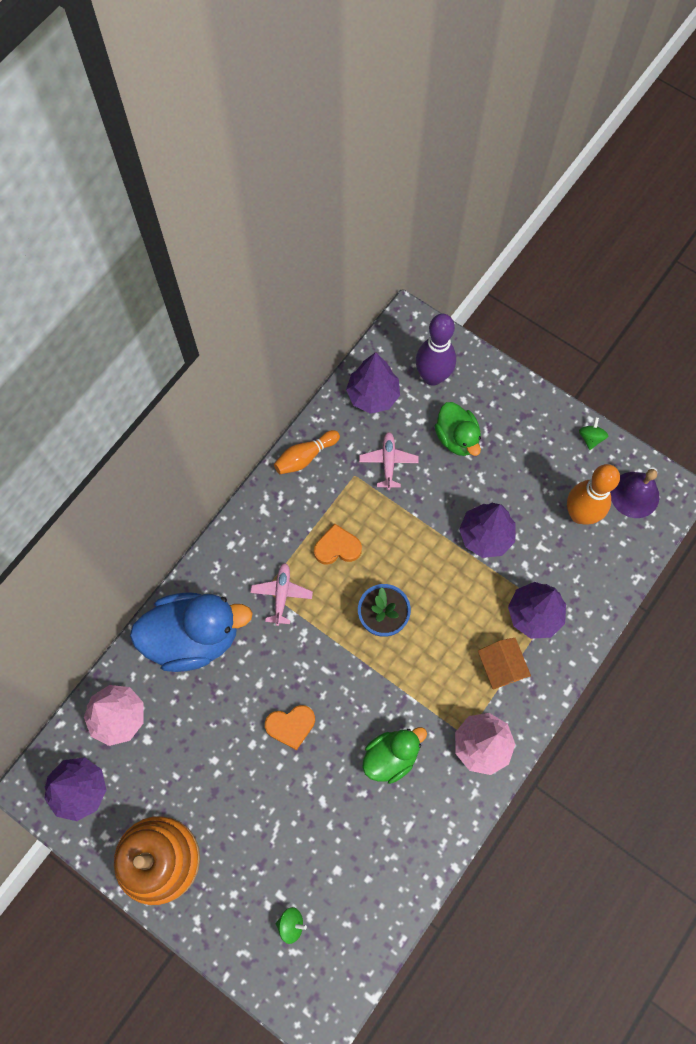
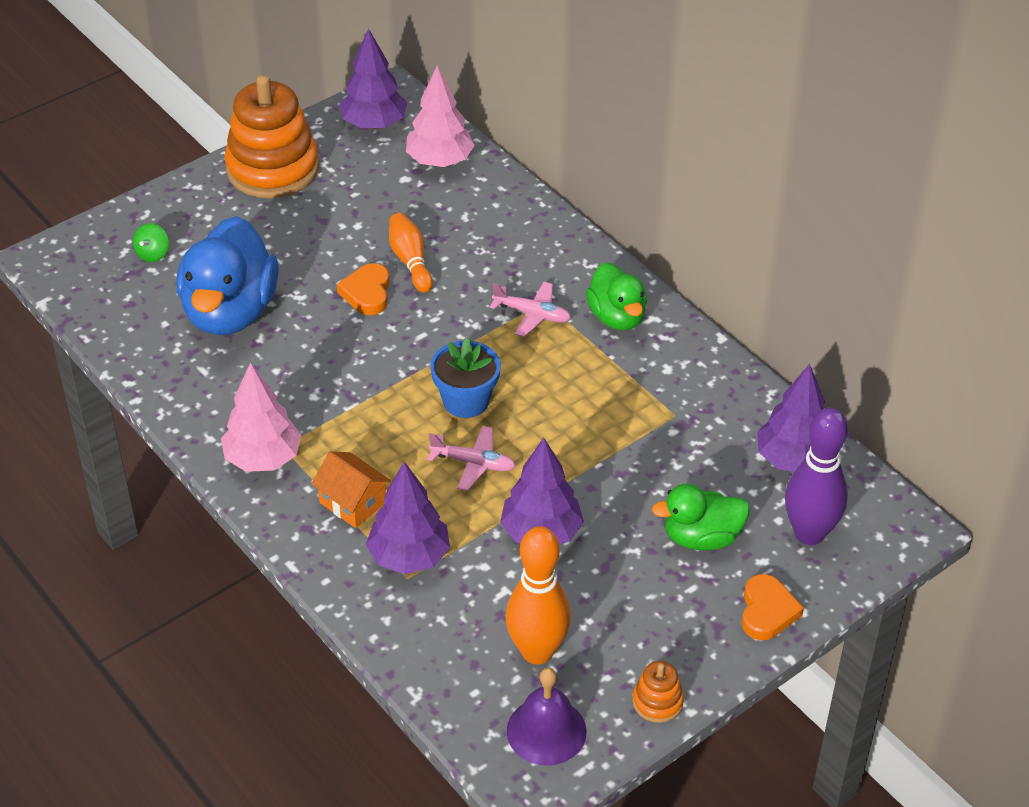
camera: 105 degrees right, 25 degrees down
(193, 637) = (508, 232): blue duck -> blue duck (230, 312)
(305, 457) = (716, 371): orange bowling pin -> orange bowling pin (410, 261)
(337, 547) = (577, 377): orange heart -> orange heart (767, 611)
(388, 462) = (684, 454): pink plane -> pink plane (473, 463)
(391, 756) = (290, 371): green duck -> green duck (617, 317)
(500, 667) = (353, 502): orange house -> orange house turned 45 degrees clockwise
(590, 438) = (657, 702): green spinning top -> orange stacking toy

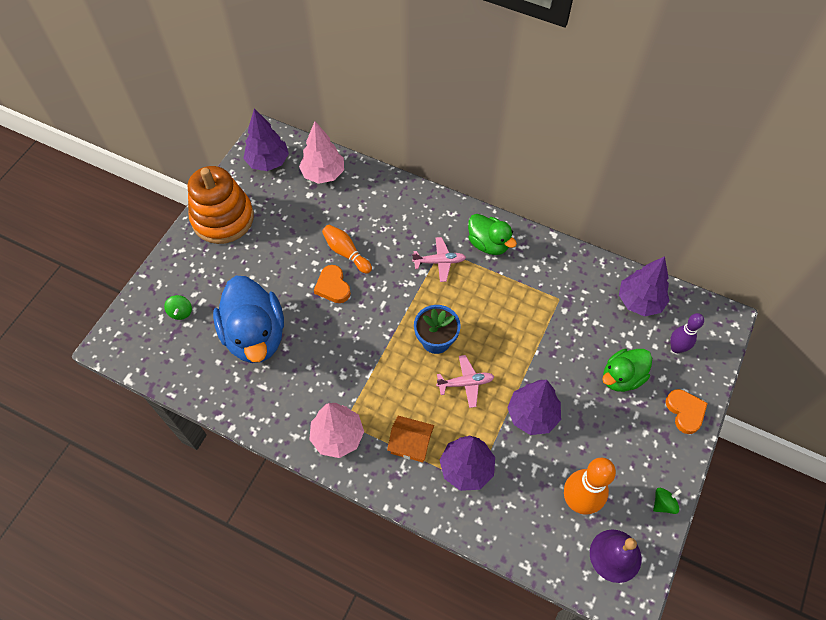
camera: 25 degrees left, 15 degrees up
(657, 702) = (663, 503): orange stacking toy -> green spinning top
(809, 533) = (676, 348): purple bowling pin -> purple bowling pin, size x0.62

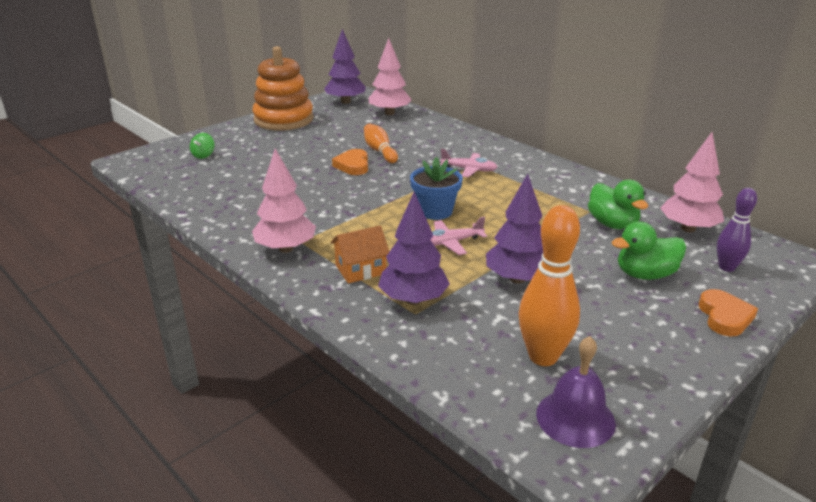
camera: 20 degrees right, 30 degrees down
(255, 335) = (257, 178): blue duck -> none
(410, 444) = (360, 269): orange house -> orange house turned 60 degrees counterclockwise
(466, 383) = (450, 243): pink plane -> pink plane turned 150 degrees clockwise
(488, 244) = (527, 168): green duck -> green duck (612, 224)
(639, 301) = (688, 228): purple tree -> pink tree
(663, 503) = (667, 387): green spinning top -> none

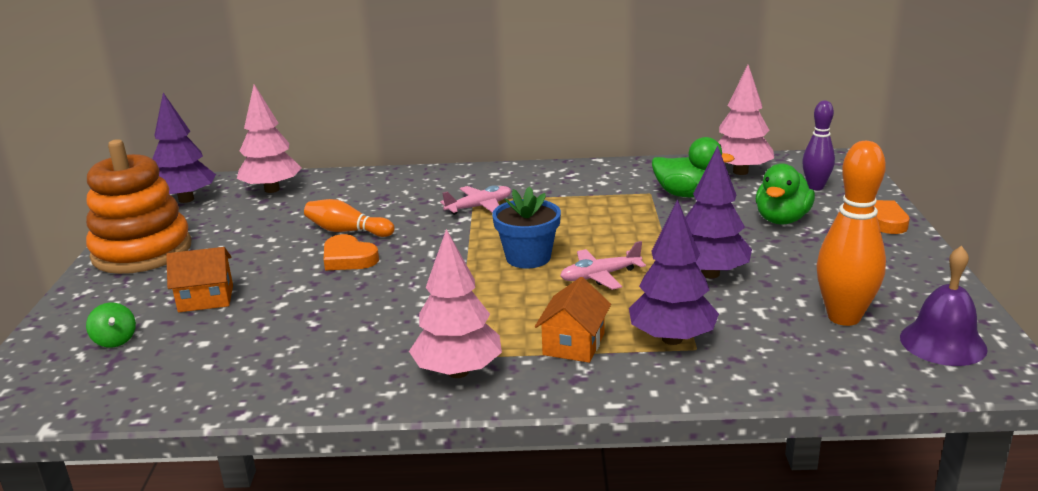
camera: 45 degrees left, 5 degrees down
(264, 154) = (206, 298): none -> orange house
(450, 243) = (600, 276): pink plane -> pink plane turned 45 degrees clockwise

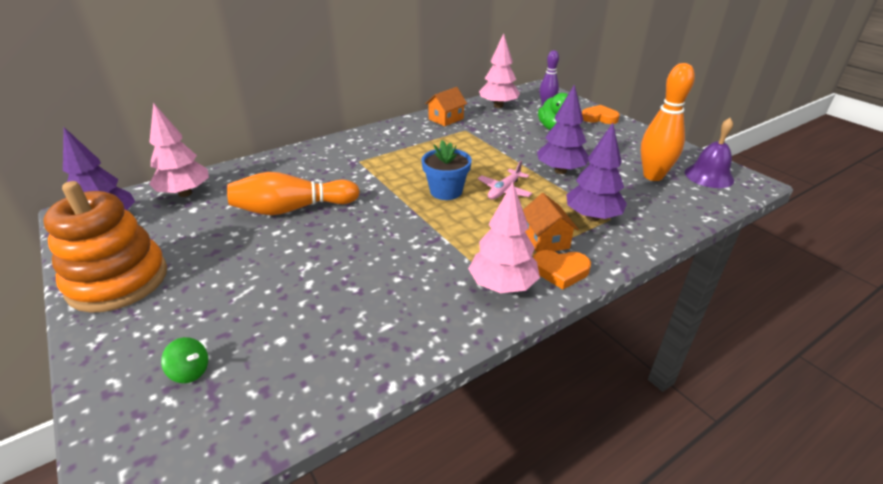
camera: 35 degrees left, 10 degrees up
(206, 298) = (236, 301): orange house -> orange house (446, 119)
(347, 231) = (292, 209): orange bowling pin -> orange bowling pin, size x1.60
(348, 258) = (319, 229): orange heart -> orange heart (560, 271)
(479, 207) = (370, 165): pink plane -> none
(687, 194) = (487, 126): green duck -> none

